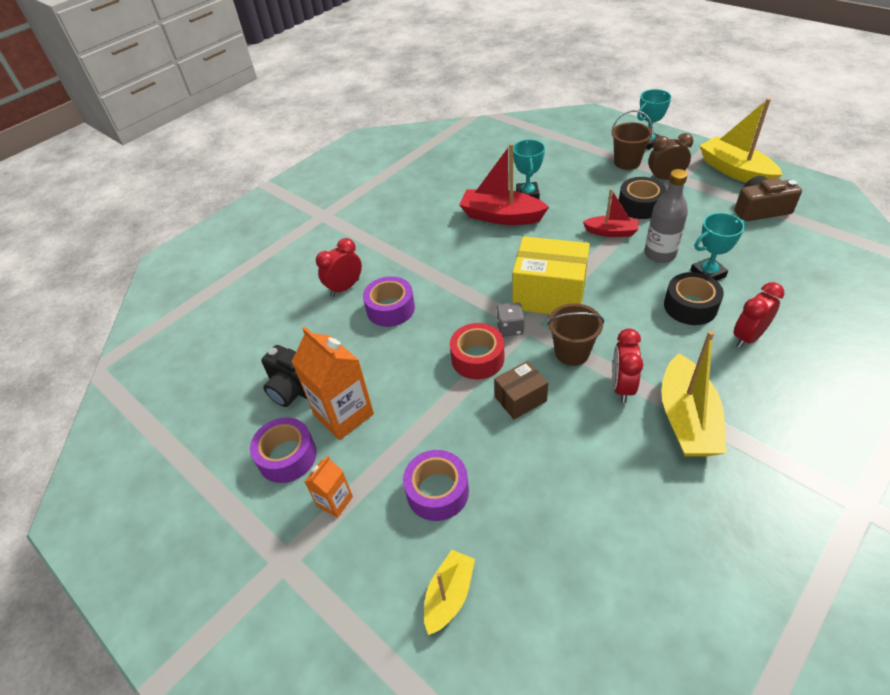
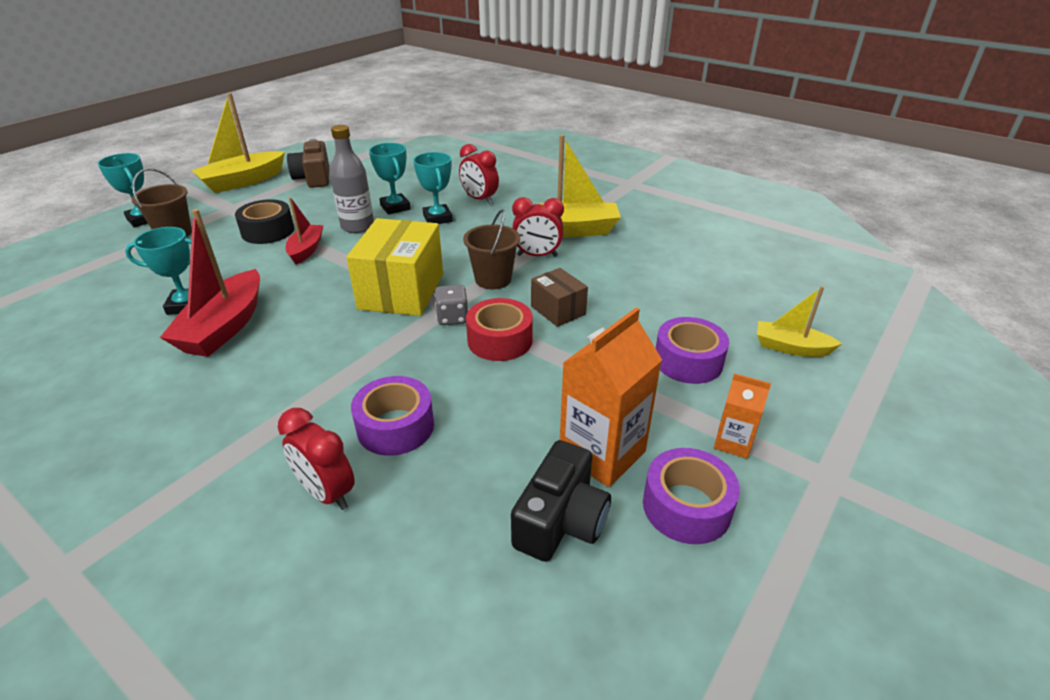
camera: 100 degrees left, 10 degrees down
(665, 178) = (227, 215): brown clock -> none
(690, 306) = (437, 218): black tape -> turquoise trophy

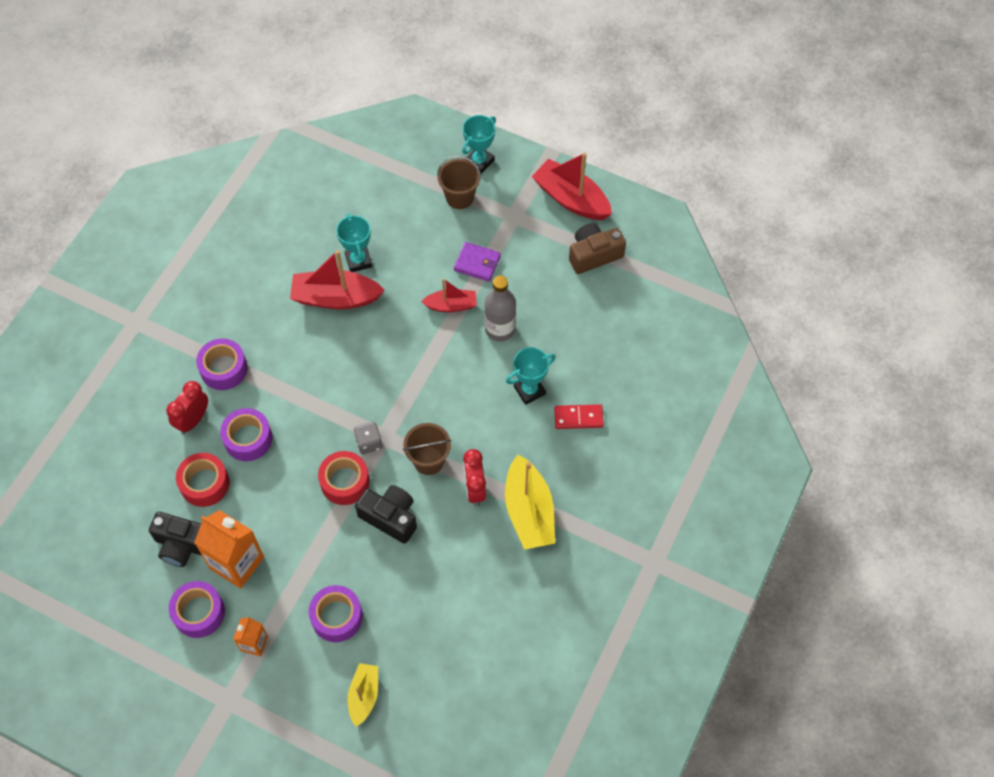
camera: 80 degrees right, 25 degrees up
(243, 181) = (571, 199): yellow boat -> red boat
(254, 447) = (224, 369): none -> purple tape
(268, 231) = (477, 263): black tape -> purple wallet
(395, 207) = (544, 348): turquoise trophy -> none
(402, 291) = (399, 397): yellow box -> none
(454, 485) = (204, 484): none -> red tape
(479, 199) = (578, 418): red clock -> red domino
(558, 310) = (390, 517): brown box -> black camera

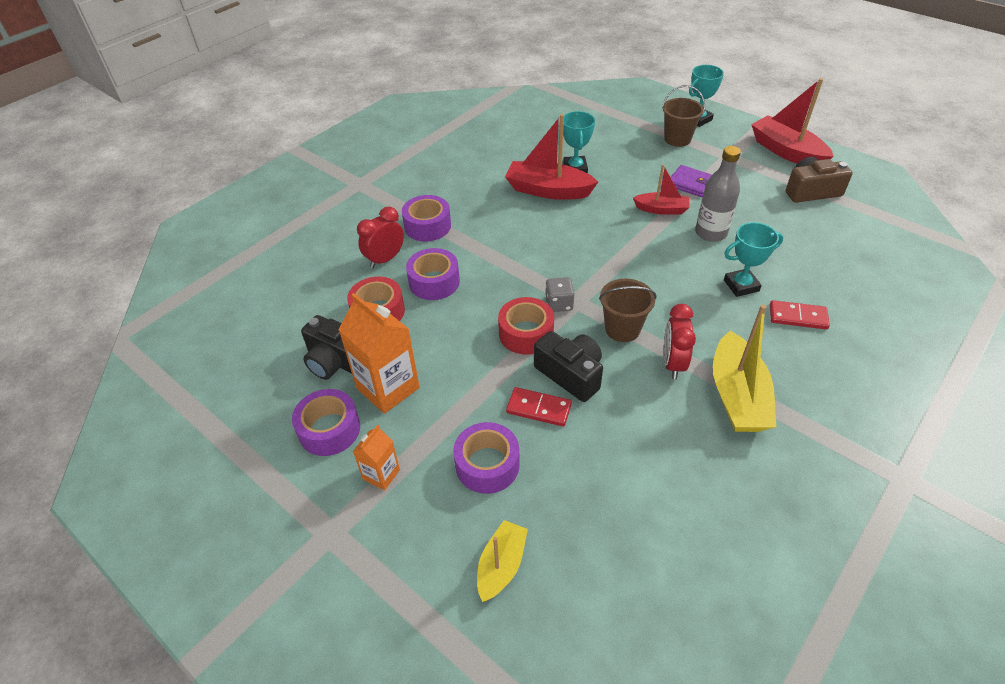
camera: 15 degrees right, 15 degrees down
(369, 556) = (539, 408): none -> red domino

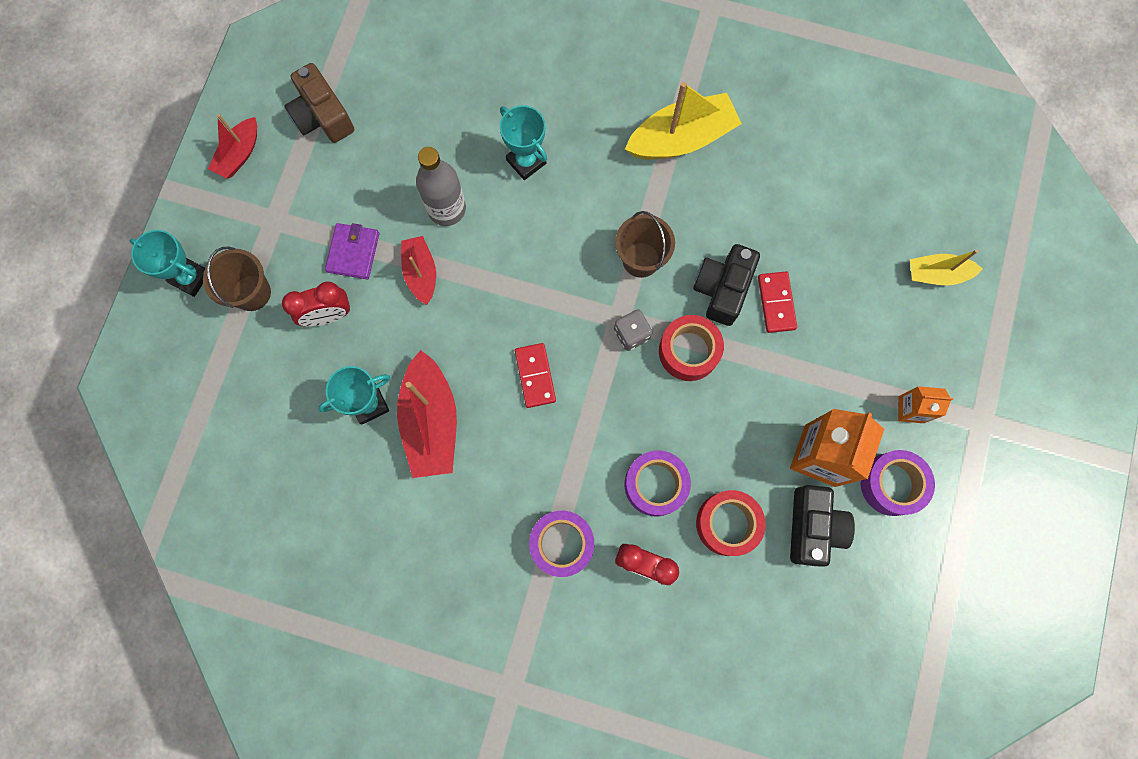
camera: 115 degrees left, 30 degrees up
(487, 465) = (856, 323): purple tape -> none
(673, 363) = (666, 201): red clock -> red clock (328, 315)
(786, 151) = (239, 154): red boat -> red boat, size x0.59
(798, 317) = (552, 103): red domino -> red domino (535, 376)

